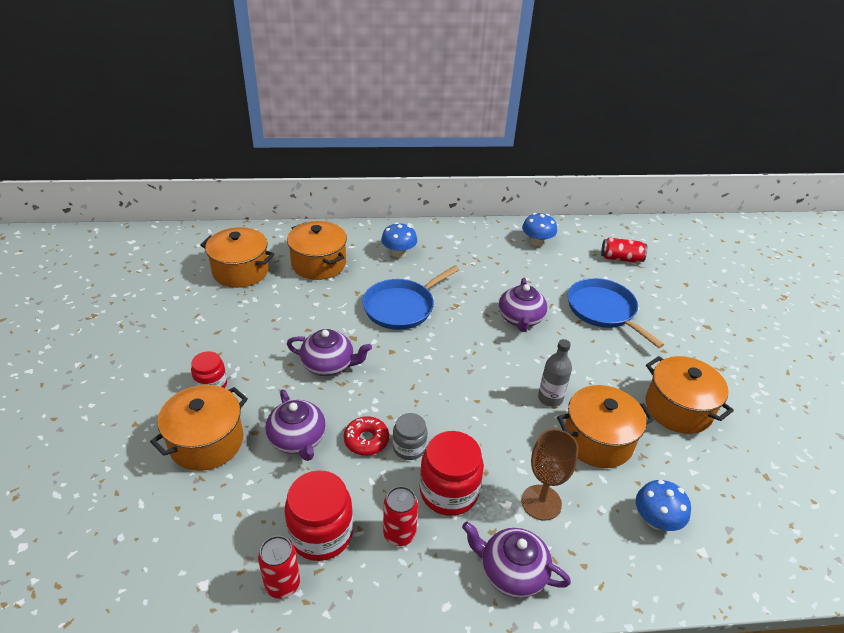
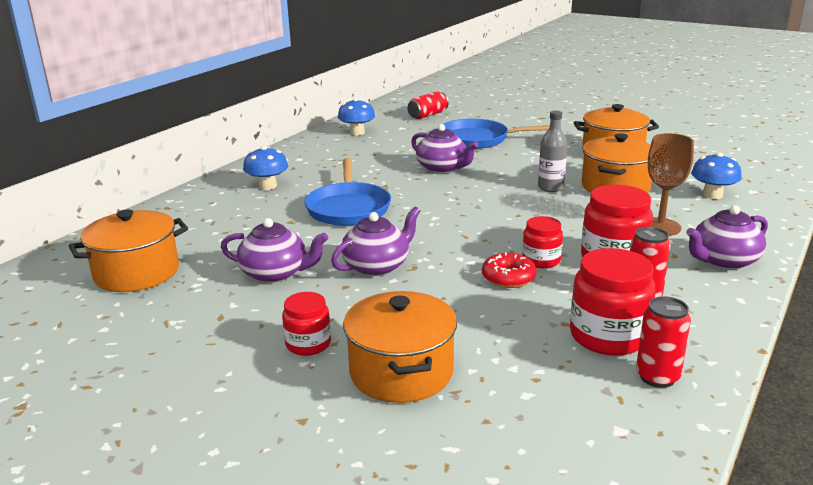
camera: 50 degrees left, 15 degrees down
(298, 439) = (465, 313): purple teapot -> purple teapot (275, 273)
(318, 264) = (210, 227): orange pot -> none
(409, 447) = (541, 260): grey jar -> red jar

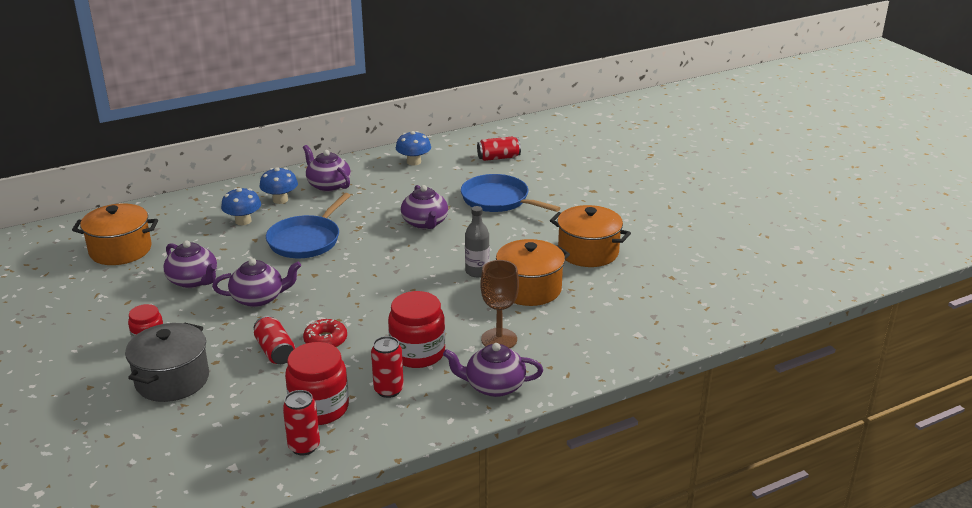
camera: 30 degrees right, 5 degrees up
(300, 165) = (328, 185): none -> purple teapot
(401, 372) = (172, 380): orange pot -> grey pot
(473, 304) = (275, 351): none -> red can
(541, 260) = (367, 335): red jar -> none
(712, 195) = (595, 325): blue mushroom -> blue mushroom (243, 221)

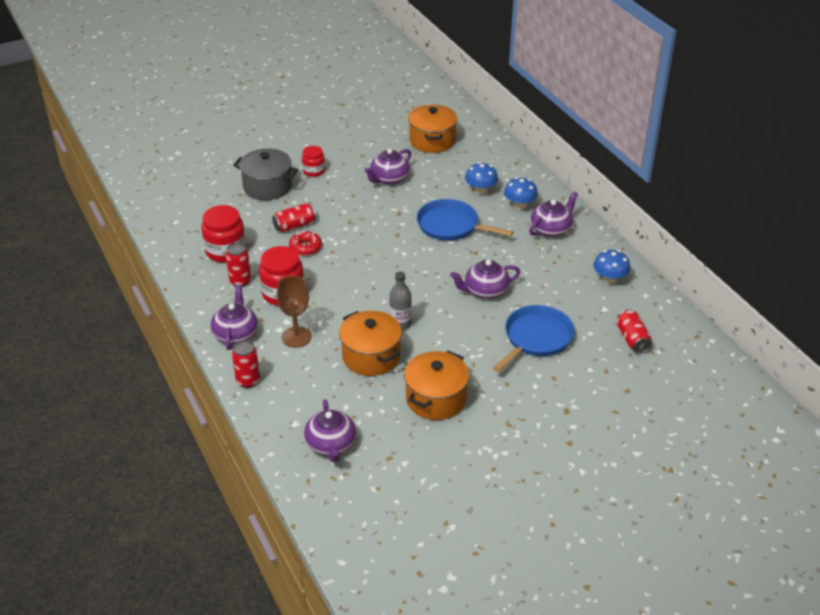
camera: 90 degrees right, 10 degrees up
(259, 298) = (363, 211): purple teapot -> purple teapot (331, 445)
(304, 446) = (187, 248): red can -> red can (248, 381)

